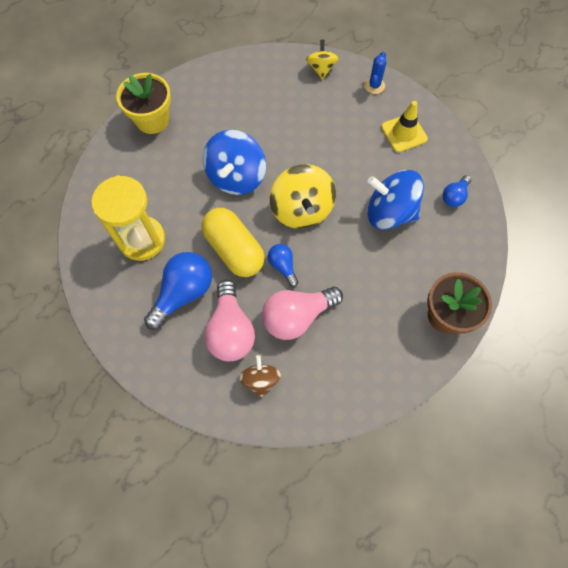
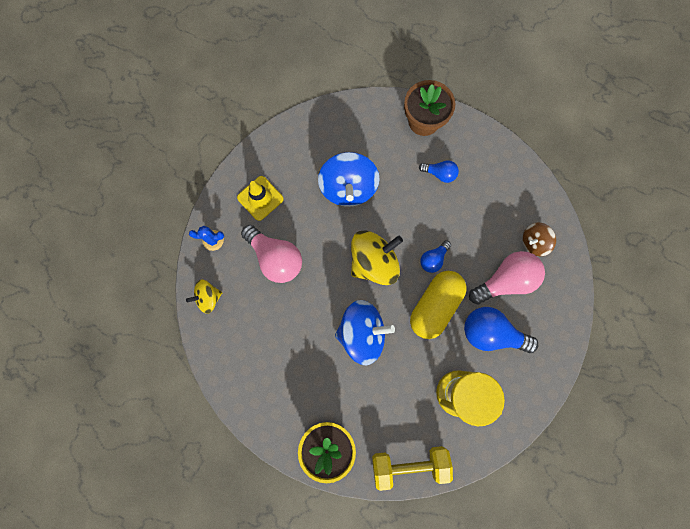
camera: 110 degrees left, 10 degrees up
(103, 176) = (409, 464): none -> yellow dumbbell
(297, 316) = (472, 232): pink light bulb -> pink light bulb (275, 258)
(454, 196) = (312, 140): blue light bulb -> blue light bulb (440, 174)

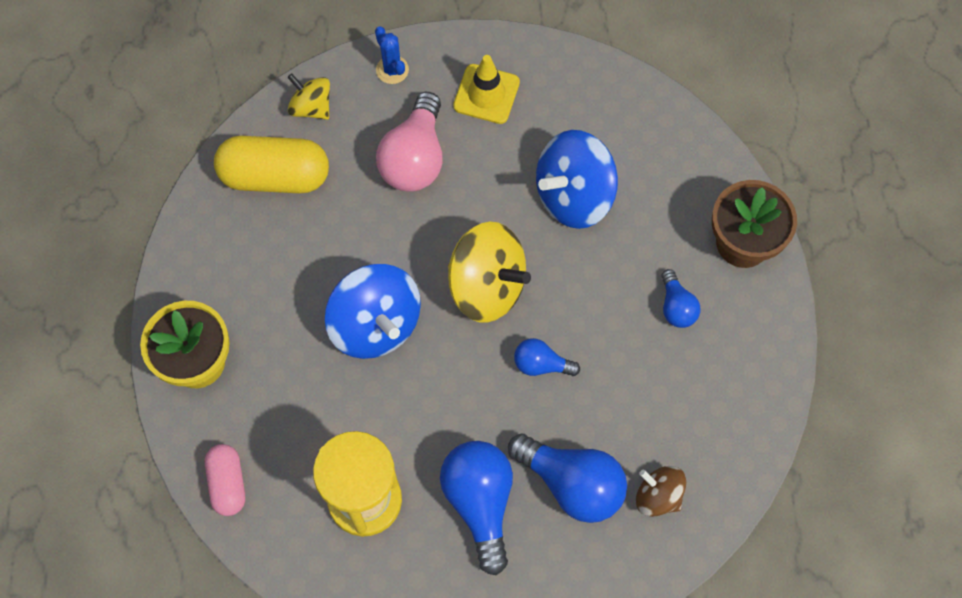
camera: 60 degrees right, 10 degrees down
(409, 464) = (228, 483): yellow dumbbell -> pink capsule
(435, 306) = (473, 402): yellow capsule -> yellow capsule (275, 176)
(505, 280) = (572, 483): pink light bulb -> blue light bulb

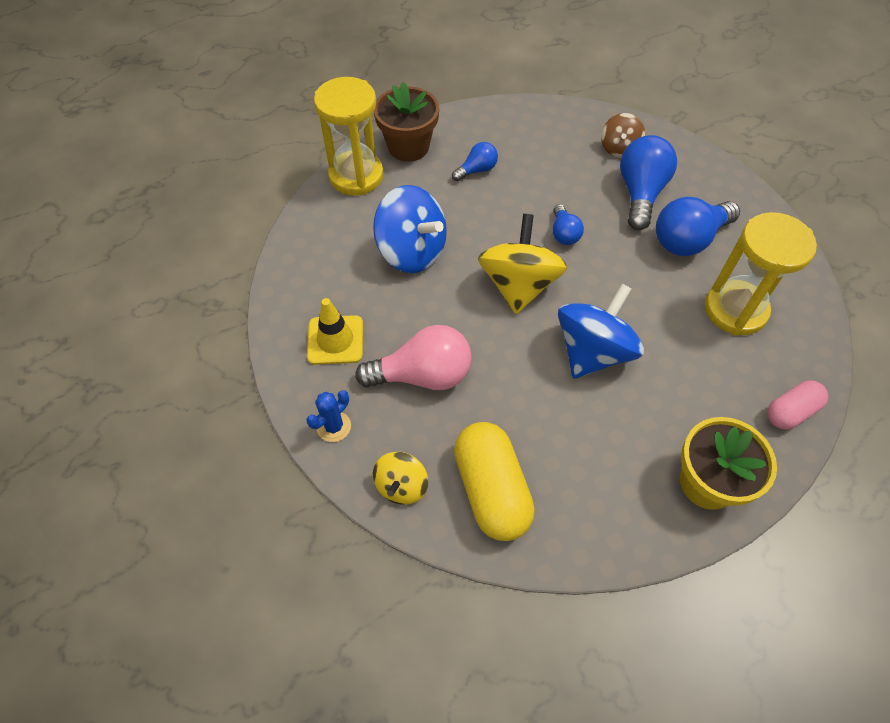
camera: 110 degrees left, 10 degrees down
(710, 172) = (356, 176): none -> yellow hourglass

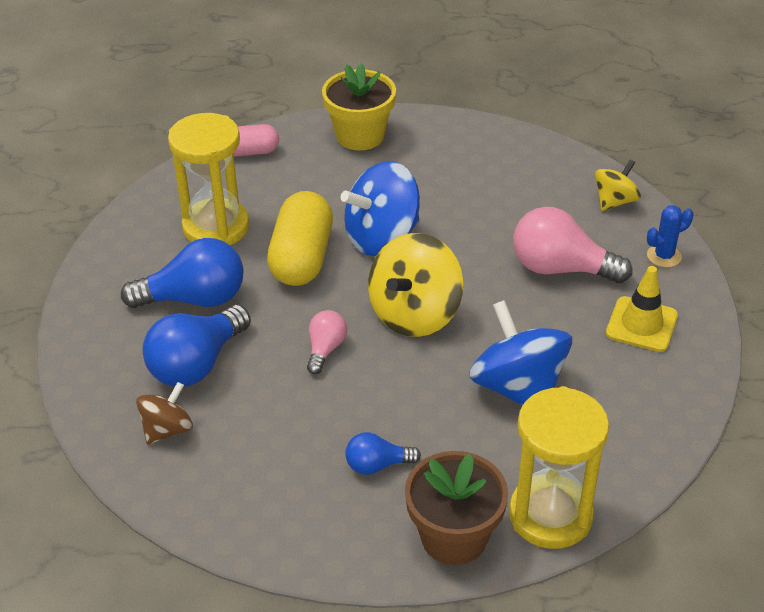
camera: 155 degrees left, 15 degrees down
(491, 490) = (538, 178): yellow capsule -> yellow capsule (302, 258)
(564, 233) = (325, 349): blue light bulb -> pink light bulb

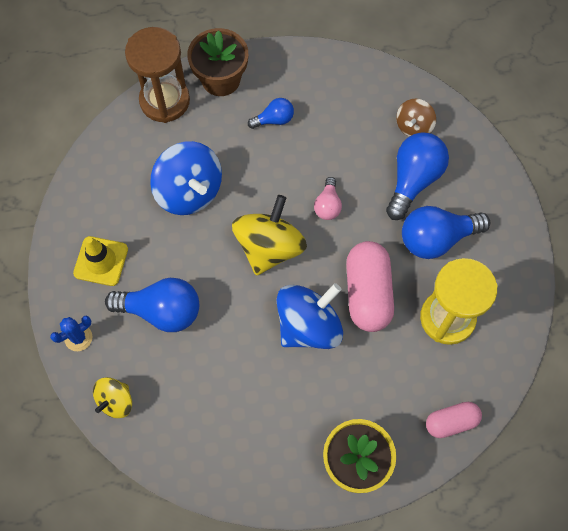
camera: 170 degrees right, 25 degrees up
(302, 258) = (368, 293): yellow capsule -> pink capsule
(550, 515) = (165, 101): yellow hourglass -> brown hourglass
(560, 268) = (161, 311): pink light bulb -> blue light bulb

